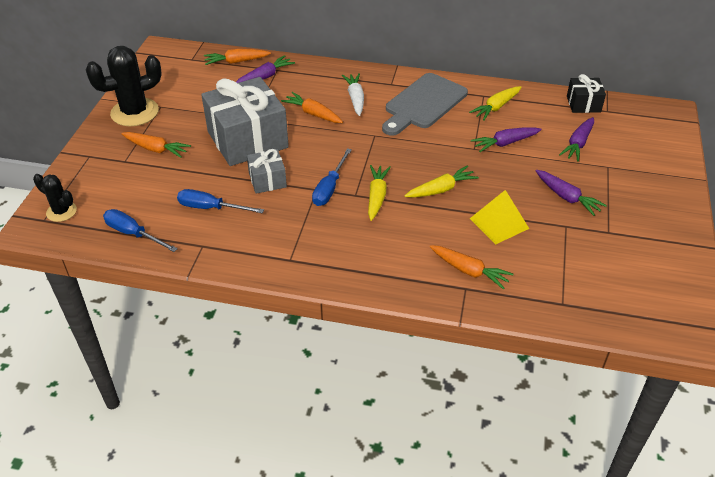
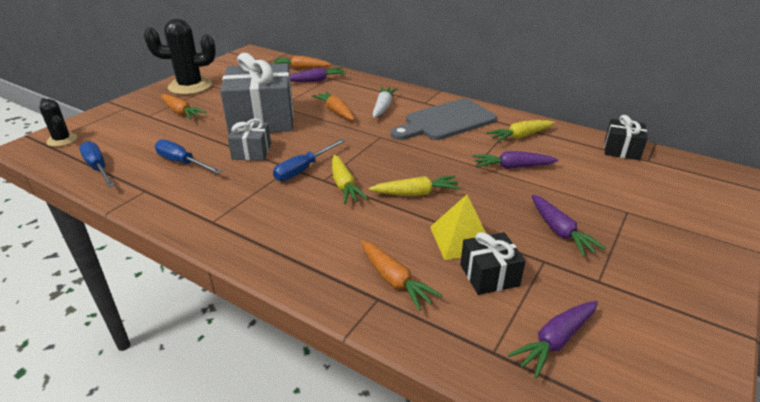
camera: 20 degrees right, 10 degrees down
(377, 196) = (344, 185): yellow carrot -> yellow carrot turned 135 degrees clockwise
(533, 248) = (489, 275): none -> black gift
(578, 144) = (598, 183): purple carrot -> purple carrot (555, 341)

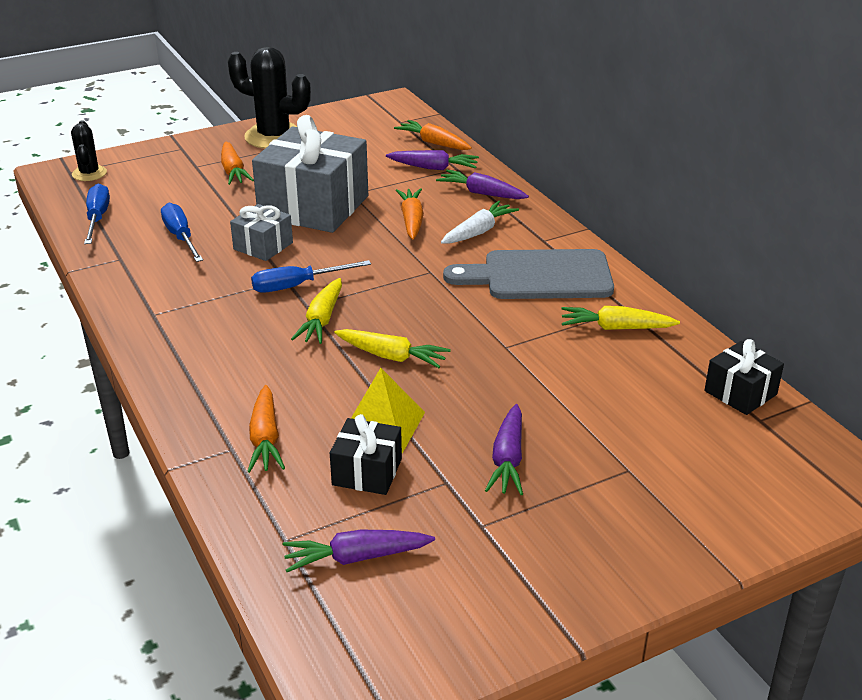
camera: 30 degrees right, 0 degrees up
(512, 167) = (550, 364): purple carrot -> purple carrot (481, 193)

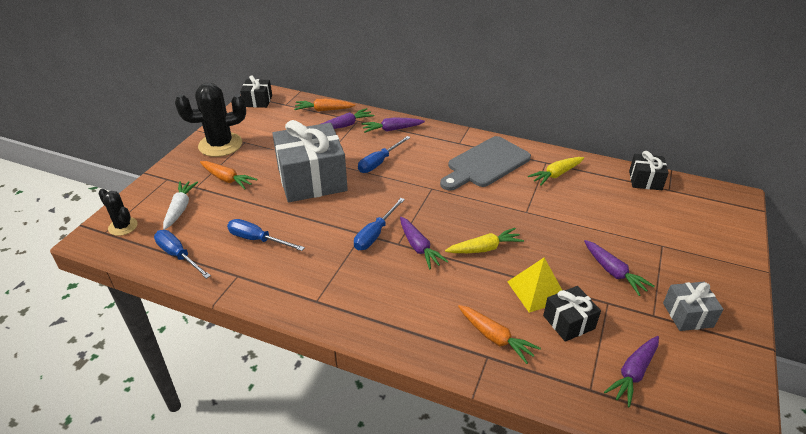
camera: 40 degrees left, 5 degrees up
(263, 246) = (318, 219): grey gift -> grey gift (687, 315)
(321, 320) = (419, 248): yellow carrot -> purple carrot
(375, 108) = (258, 101): none -> black gift
(412, 220) = (379, 162): orange carrot -> blue screwdriver
(478, 232) = (422, 153): white carrot -> white carrot (180, 208)

